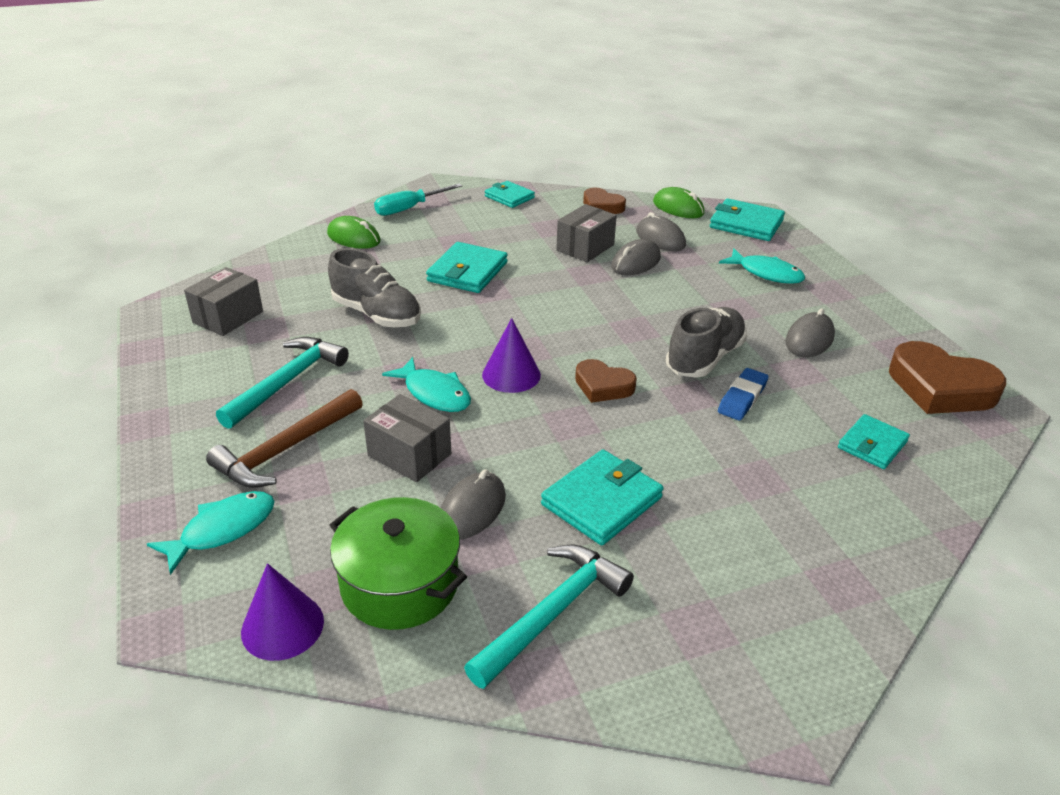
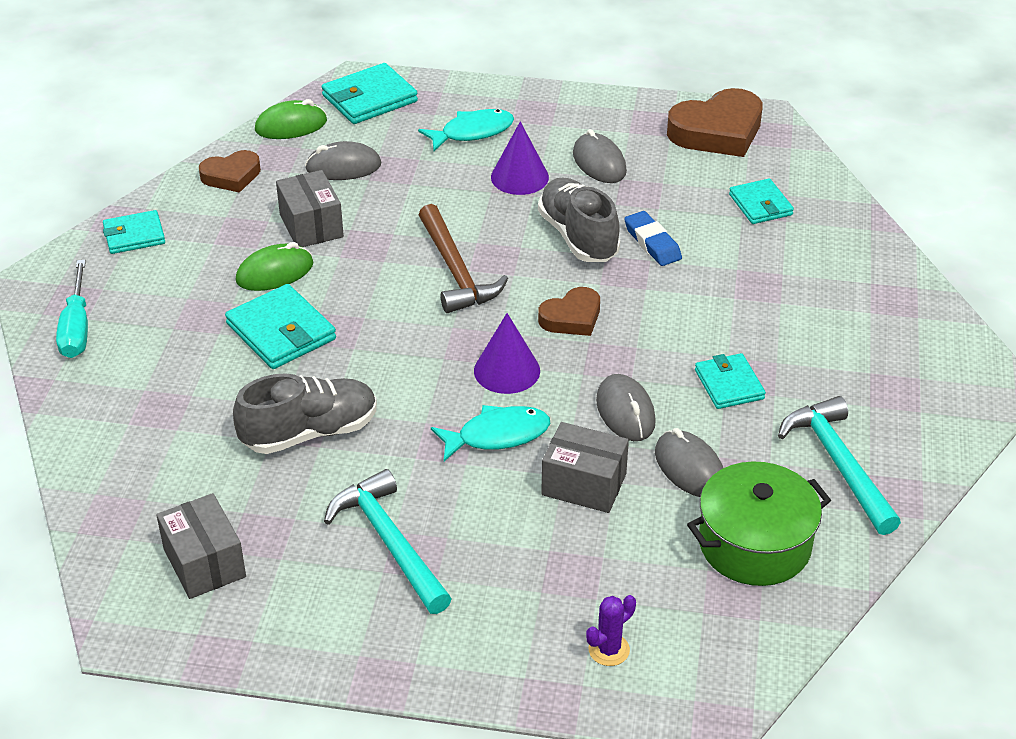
camera: 60 degrees left, 5 degrees up
(222, 530) = (609, 650): turquoise fish -> purple cactus
(282, 626) = (762, 635): purple cone -> purple cone (519, 177)
(285, 449) = (512, 573): brown hammer -> brown hammer (456, 271)
(354, 238) = (106, 399): green mouse -> green mouse (275, 272)
(409, 455) = (584, 484): grey box -> grey box turned 45 degrees clockwise
(601, 501) = (729, 384): turquoise wallet -> turquoise wallet, size x0.66
(636, 262) = (375, 204): grey mouse -> grey mouse (625, 412)

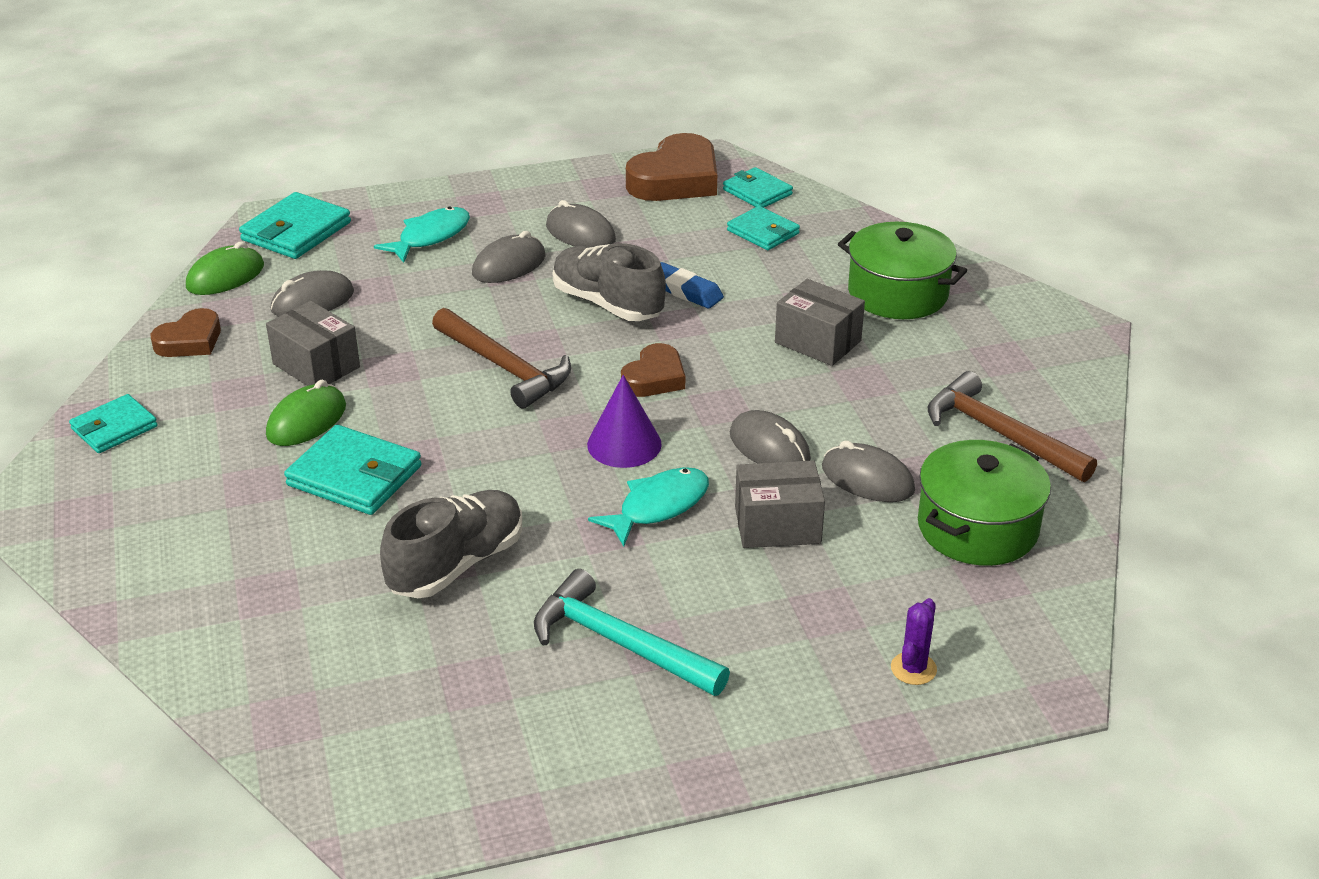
camera: 25 degrees left, 5 degrees down
(77, 328) = (108, 539): turquoise screwdriver -> none
(204, 563) = (429, 731): grey box -> grey box (818, 342)
(519, 177) = (509, 265): purple cone -> grey mouse
(729, 384) = (849, 394): turquoise wallet -> turquoise wallet (757, 192)
(838, 464) = (999, 434): turquoise hammer -> brown hammer
(842, 300) = (898, 293): none -> green pot

